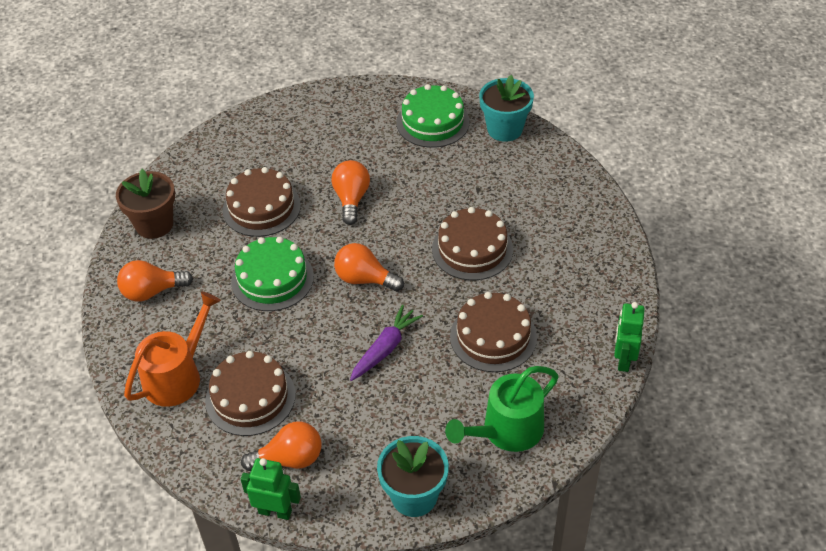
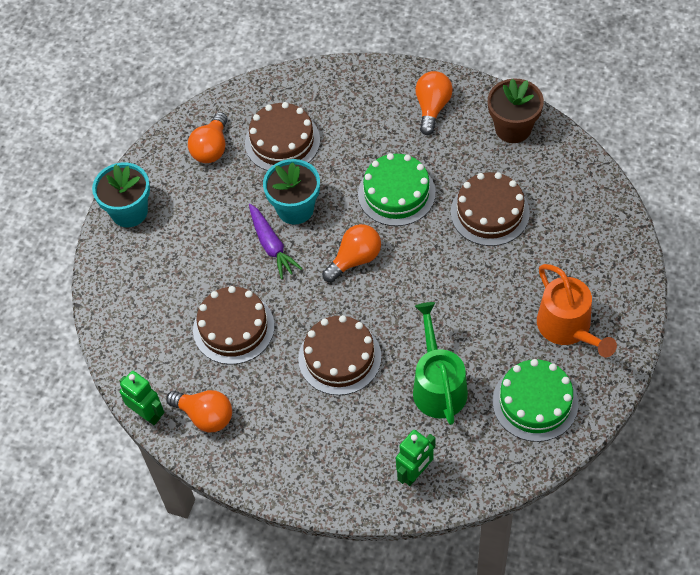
camera: 120 degrees right, 10 degrees up
(177, 376) = (332, 102): orange watering can -> orange watering can (567, 327)
(275, 511) = (175, 127): green robot -> green robot (415, 473)
(351, 199) = (460, 286): orange light bulb -> orange light bulb (205, 416)
(504, 129) = (487, 465): turquoise flower pot -> turquoise flower pot (295, 209)
(507, 431) = (141, 295): green watering can -> green watering can (438, 386)

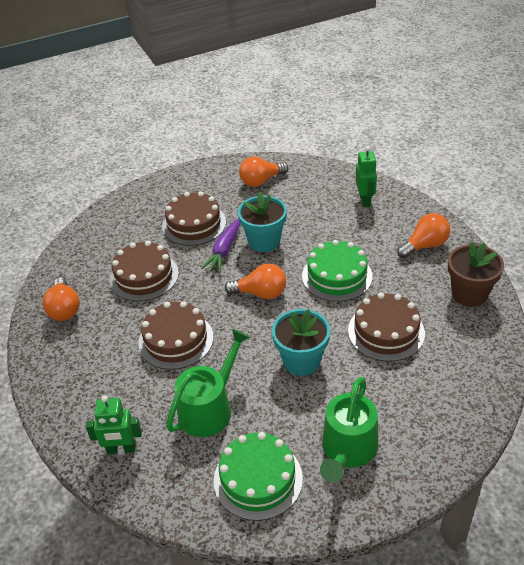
camera: 45 degrees right, 15 degrees down
(129, 212) = (177, 182): turquoise flower pot -> turquoise flower pot (301, 361)
(147, 414) = (41, 283): green robot -> green robot (365, 200)
(282, 141) = (305, 203): brown cake -> brown cake (194, 224)
(567, 327) = (347, 450): orange watering can -> green watering can

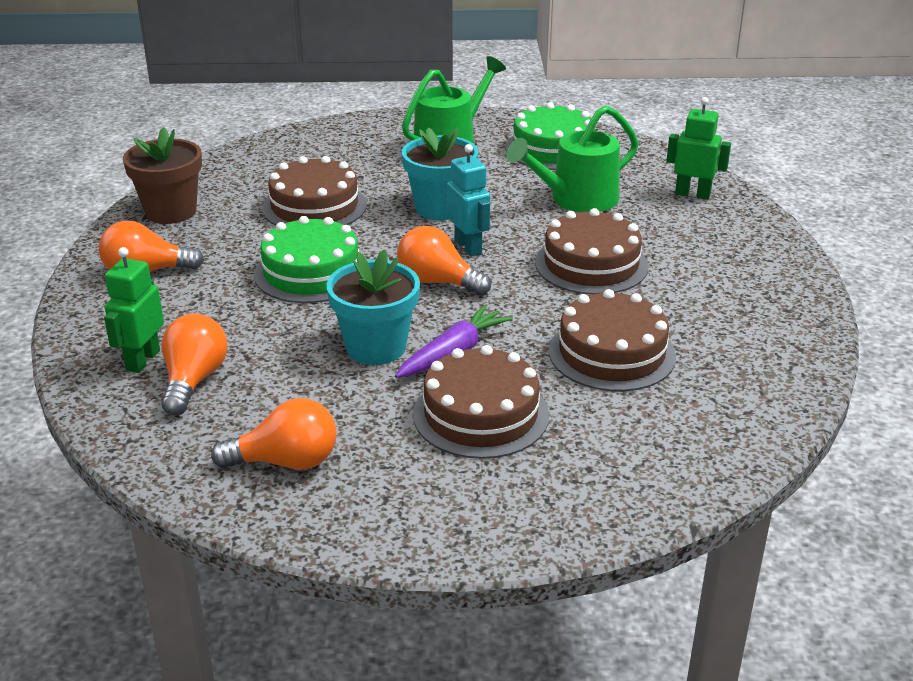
camera: 160 degrees left, 10 degrees down
(64, 309) = (761, 343): orange light bulb -> orange light bulb (194, 380)
(260, 328) = (468, 247): none -> turquoise robot

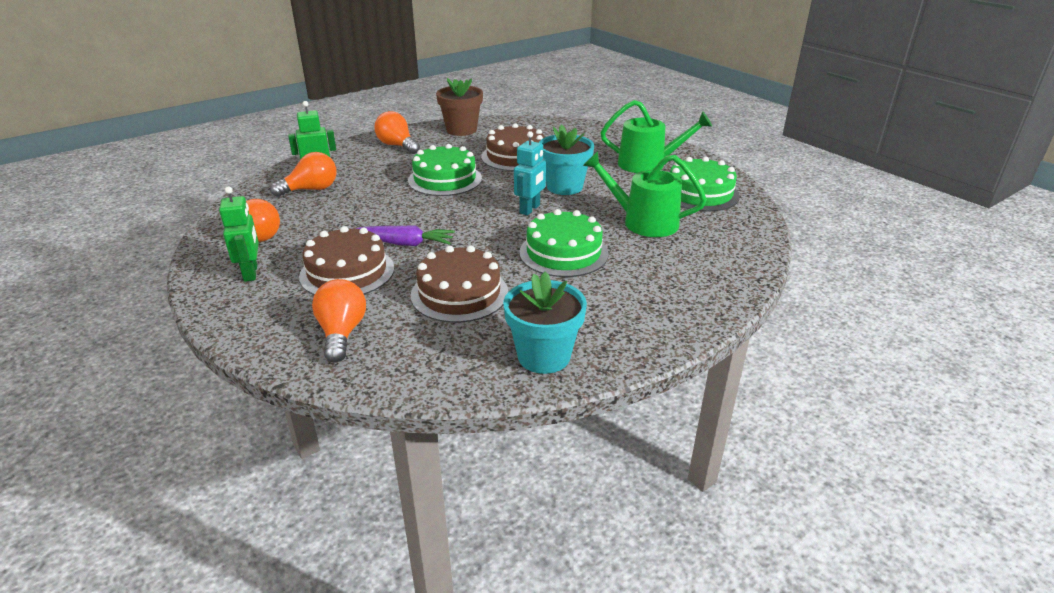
camera: 55 degrees right, 0 degrees up
(376, 347) = (387, 221): turquoise flower pot -> turquoise flower pot (544, 356)
(437, 282) = (477, 214): orange light bulb -> orange light bulb (342, 333)
(591, 264) = (563, 253): brown cake -> green cake
(692, 194) = (721, 260): green robot -> green robot (251, 273)

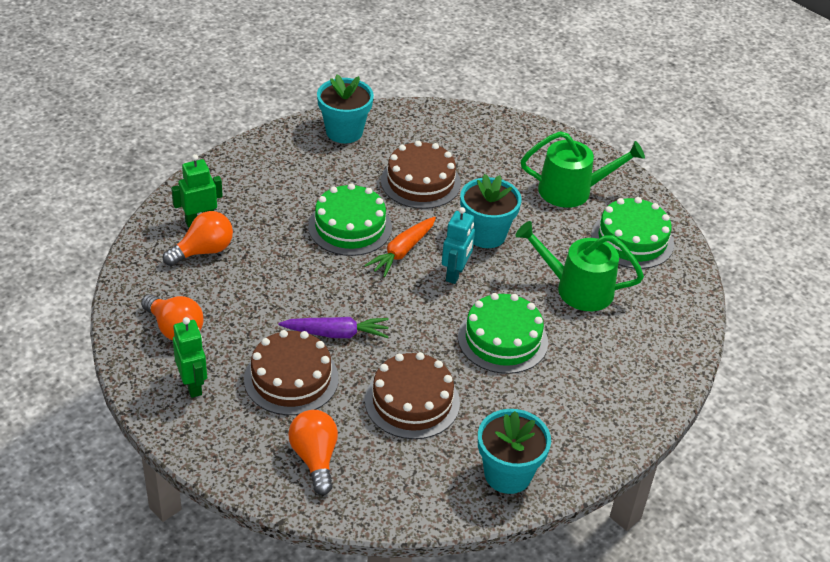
camera: 10 degrees left, 10 degrees up
(397, 146) = (276, 166): orange light bulb -> none
(461, 130) = (344, 132): brown flower pot -> turquoise flower pot
(485, 195) = (402, 252): none -> orange carrot

